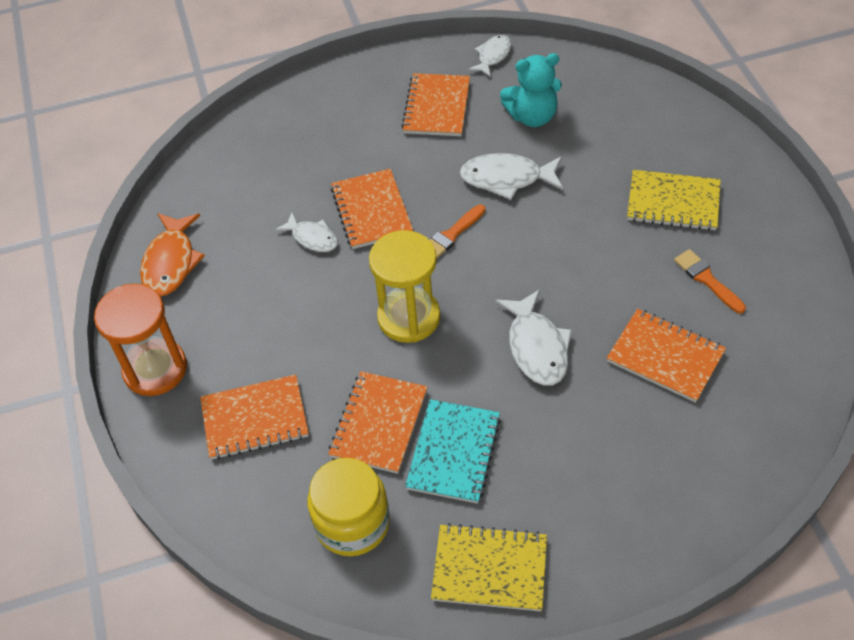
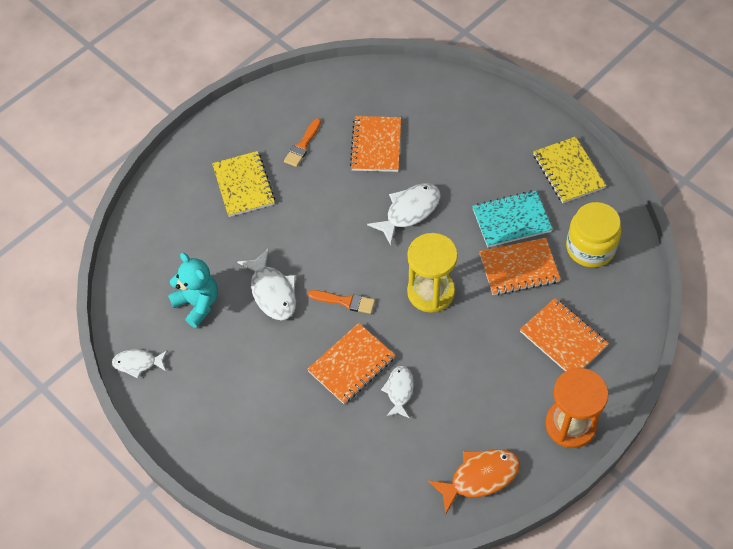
camera: 120 degrees left, 5 degrees up
(436, 107) = (218, 375): orange notebook -> none

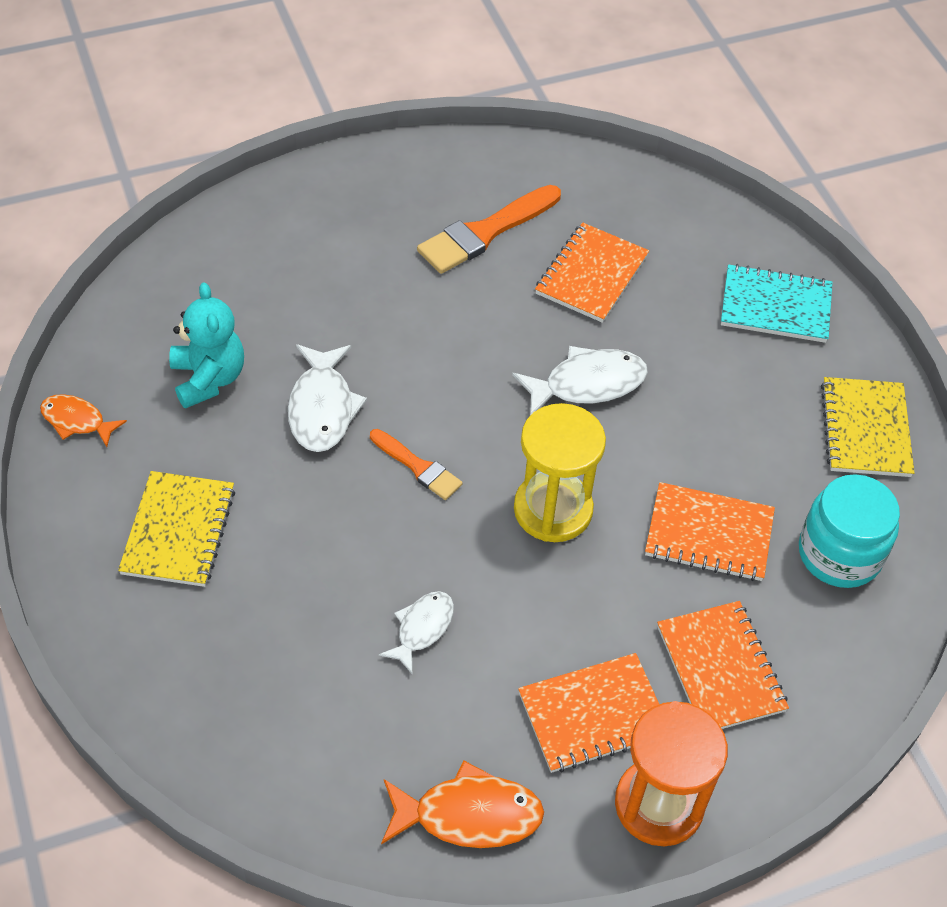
camera: 20 degrees right, 5 degrees down
(138, 363) = (77, 421): white fish -> orange fish
(244, 185) = (370, 251): yellow notebook -> yellow notebook (179, 531)
(302, 145) = (485, 232): orange brush -> orange brush, size x1.69
(351, 365) = (374, 559): orange notebook -> orange notebook (593, 715)
(511, 220) = (736, 461): turquoise notebook -> turquoise notebook (775, 306)
(590, 248) = (839, 554): yellow jar -> turquoise jar

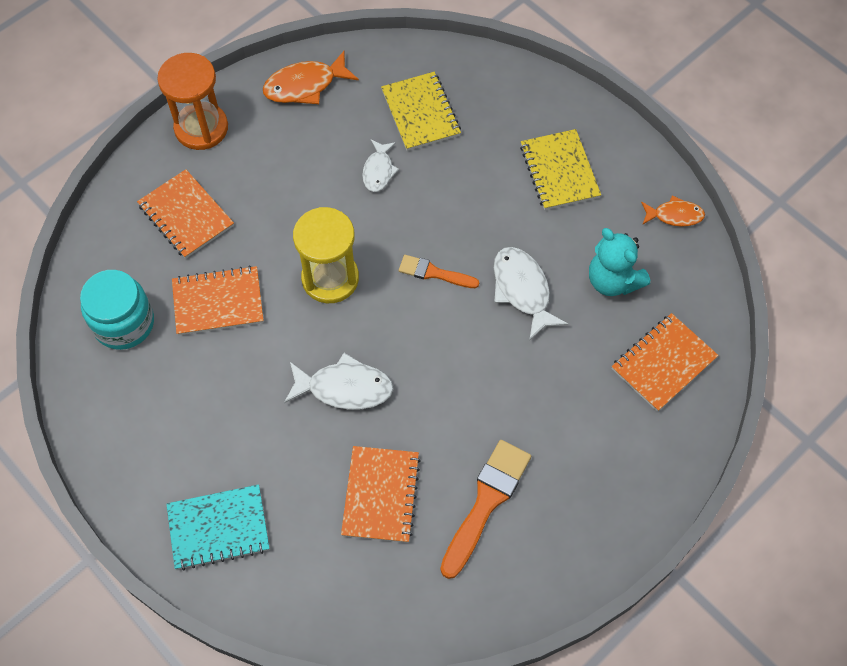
camera: 160 degrees right, 10 degrees up
(587, 384) = (344, 388): white fish -> white fish turned 135 degrees counterclockwise
(593, 715) = (255, 160): orange notebook -> orange notebook (663, 363)
(865, 429) = (122, 434): yellow notebook -> yellow notebook (421, 113)

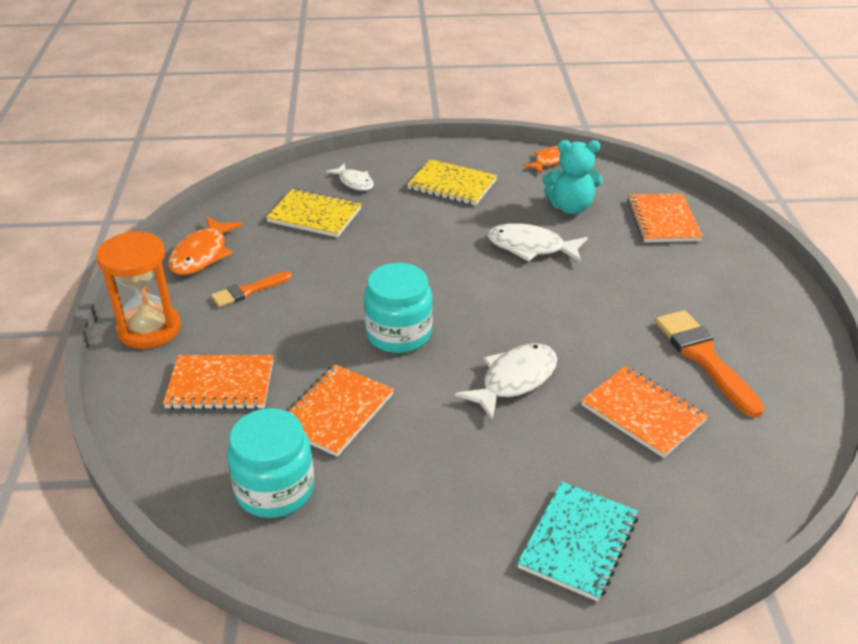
camera: 50 degrees left, 25 degrees down
(330, 278) = (399, 334): yellow hourglass -> turquoise jar
(378, 171) = (335, 259): white fish -> white fish (354, 182)
(434, 273) = (463, 279): orange brush -> orange brush (248, 291)

